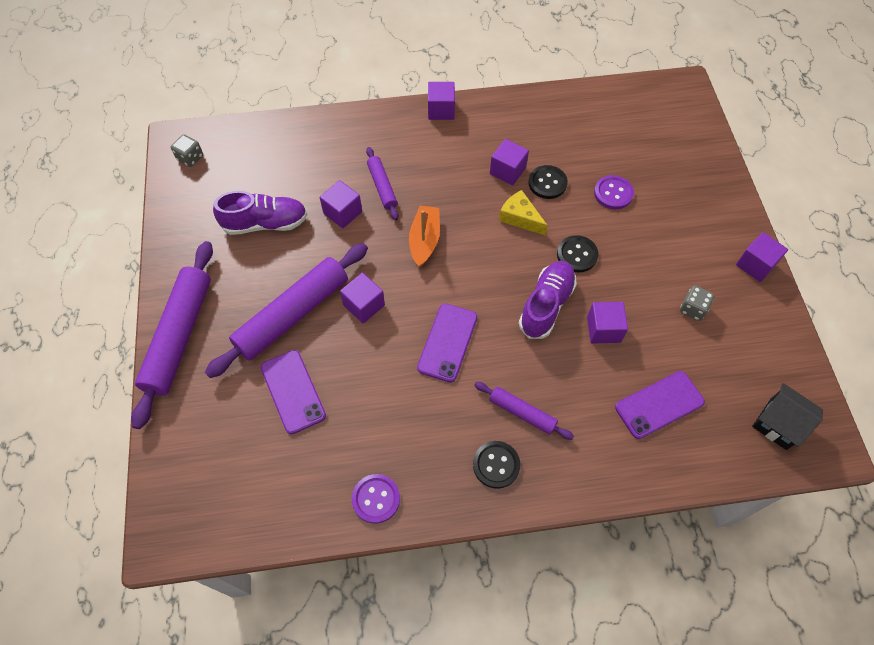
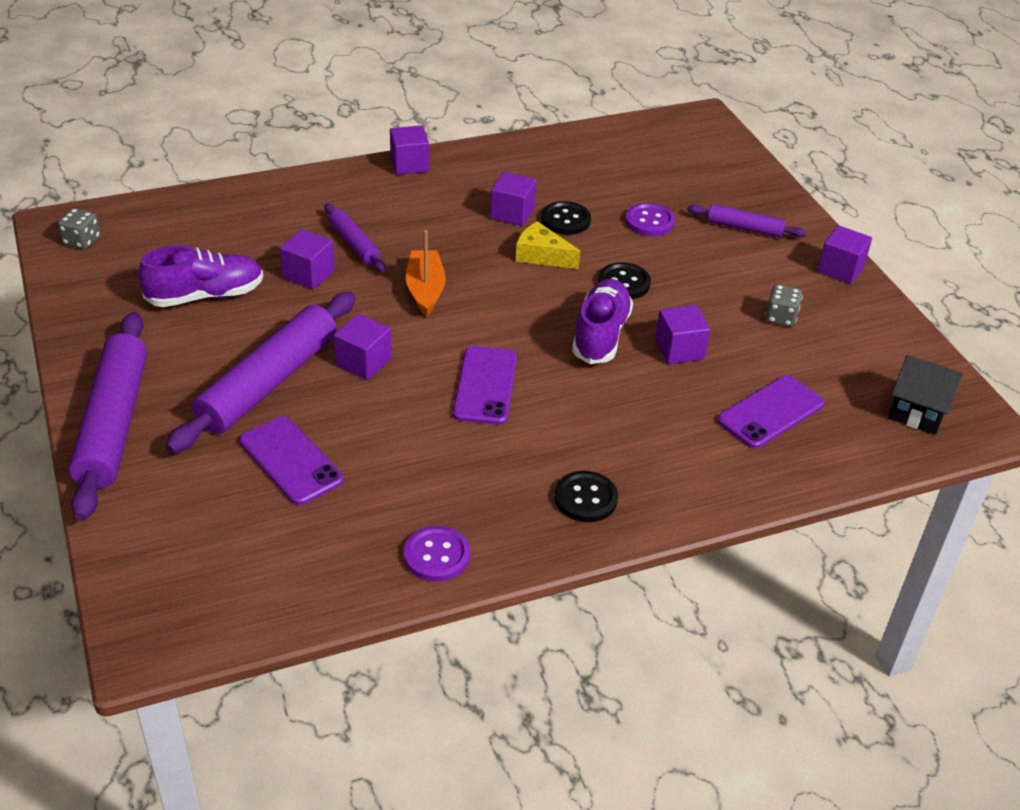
camera: 15 degrees left, 20 degrees down
(522, 413) = (603, 442): purple rolling pin -> purple rolling pin (744, 228)

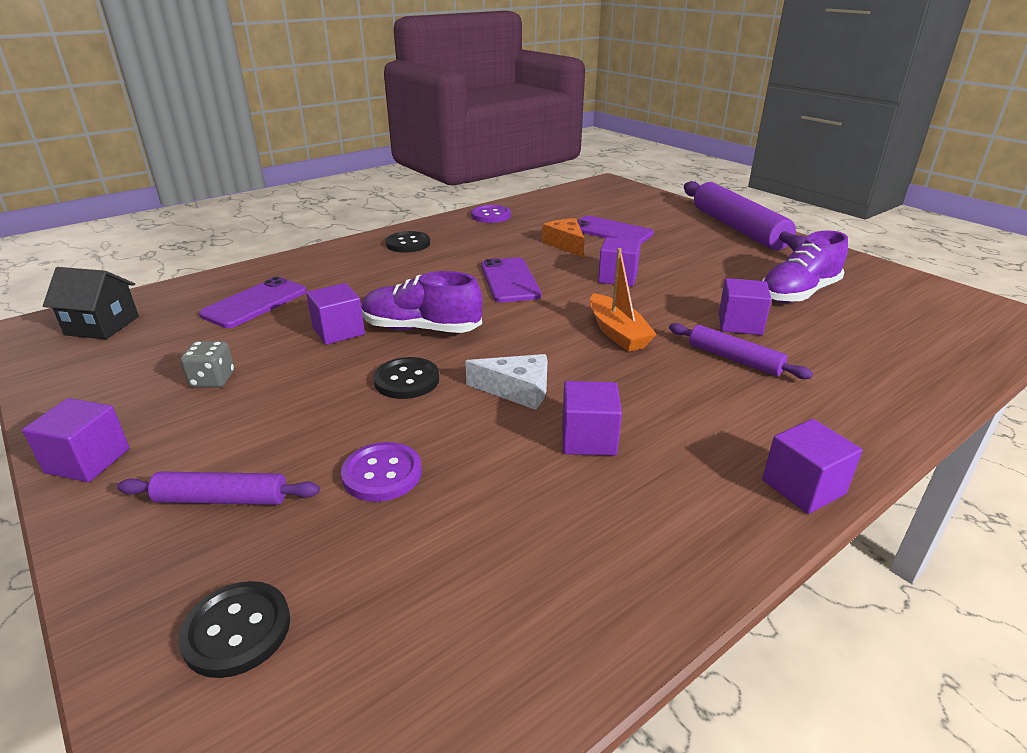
camera: 165 degrees right, 10 degrees down
(82, 241) = (973, 310): grey dice -> none
(268, 382) = (672, 257): purple rolling pin -> none
(375, 442) = (566, 244): none -> orange cheese
(542, 256) = (517, 390): yellow cheese -> white cheese
(565, 220) = (509, 446): black button -> black button (237, 630)
(600, 335) = (421, 329): purple shoe -> purple shoe turned 105 degrees clockwise

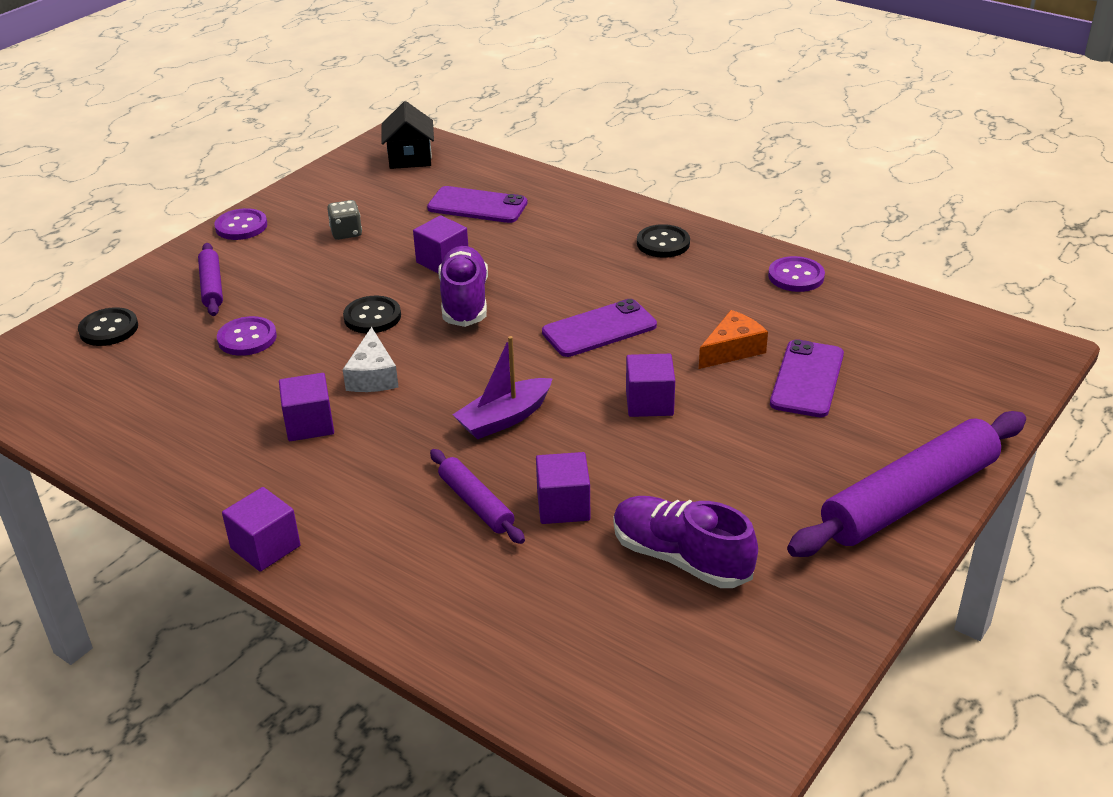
camera: 75 degrees right, 5 degrees up
(88, 461) = (241, 226): purple cube -> purple button
(617, 332) = (504, 418): orange boat -> purple boat
(734, 359) = (476, 503): purple rolling pin -> purple rolling pin turned 60 degrees counterclockwise

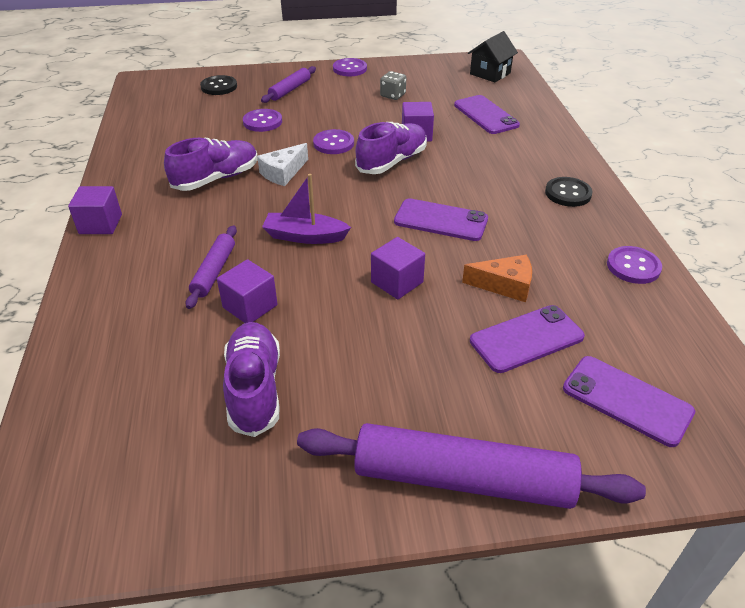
camera: 45 degrees right, 5 degrees up
(309, 424) = (216, 179): purple cube -> purple shoe
(372, 317) = (333, 143): black button -> purple button
(924, 375) = (626, 400): none -> purple phone

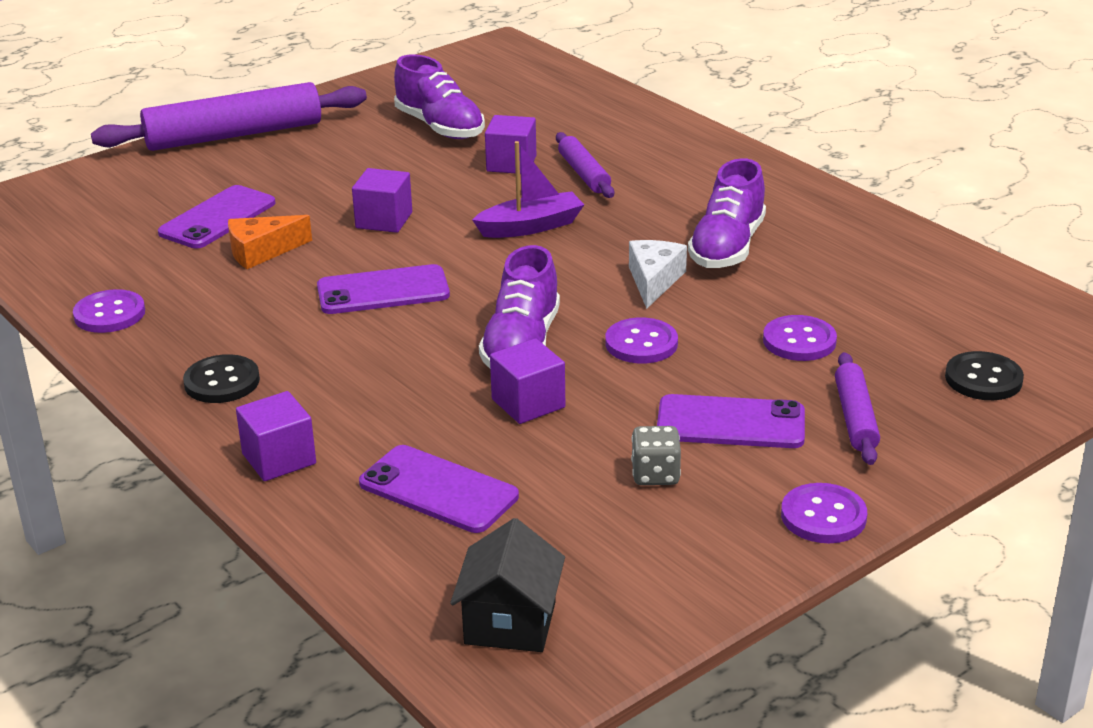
camera: 150 degrees right, 10 degrees down
(100, 224) = (769, 170): purple cube -> purple cube (279, 459)
(626, 400) = (107, 206): purple phone -> purple phone (730, 423)

